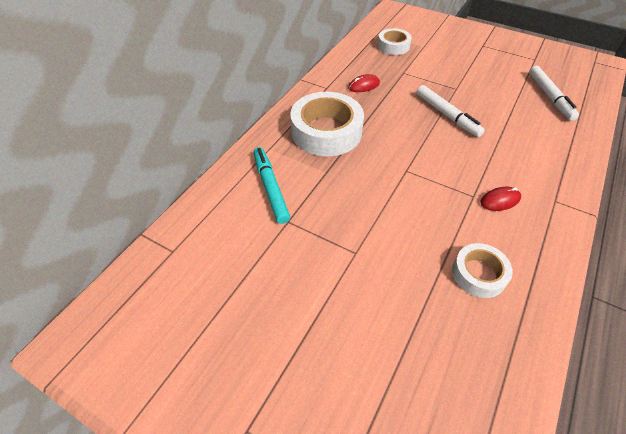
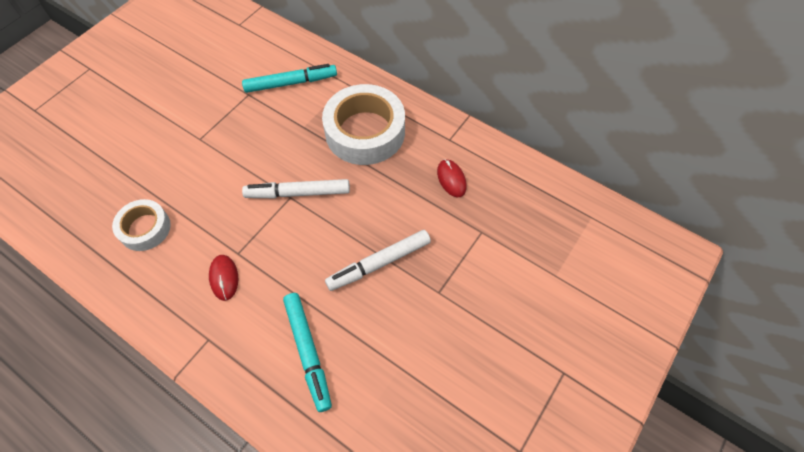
camera: 95 degrees right, 10 degrees up
(393, 46) = (553, 232): white tape -> none
(531, 143) = (308, 352): none -> turquoise marker
(549, 97) = (406, 427): white marker -> white marker (298, 193)

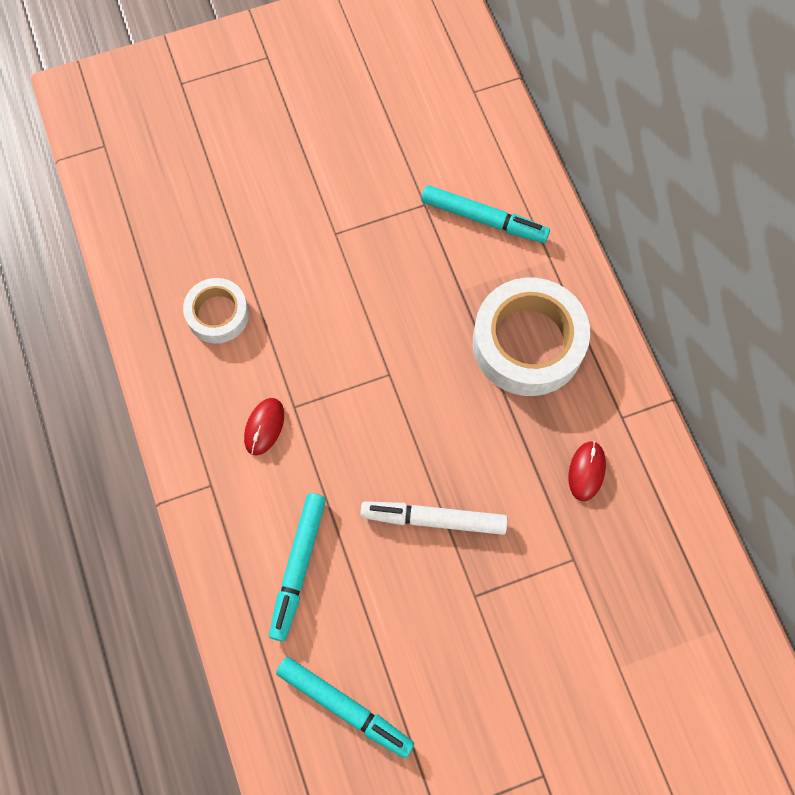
camera: 35 degrees right, 10 degrees up
(298, 193) = (401, 375): white marker -> none
(405, 423) = (345, 707): none -> turquoise marker

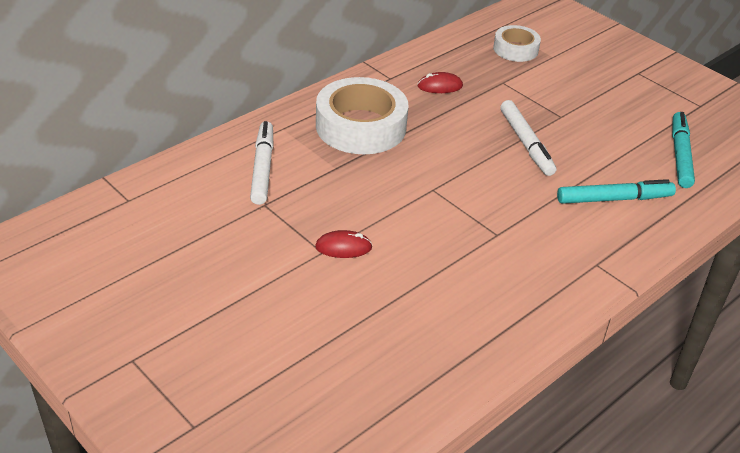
camera: 115 degrees left, 30 degrees down
(218, 314) = (448, 306): white tape -> white tape (515, 49)
(264, 427) = (526, 246): red mouse -> red mouse (343, 247)
(484, 219) = (262, 168): turquoise marker -> white marker

